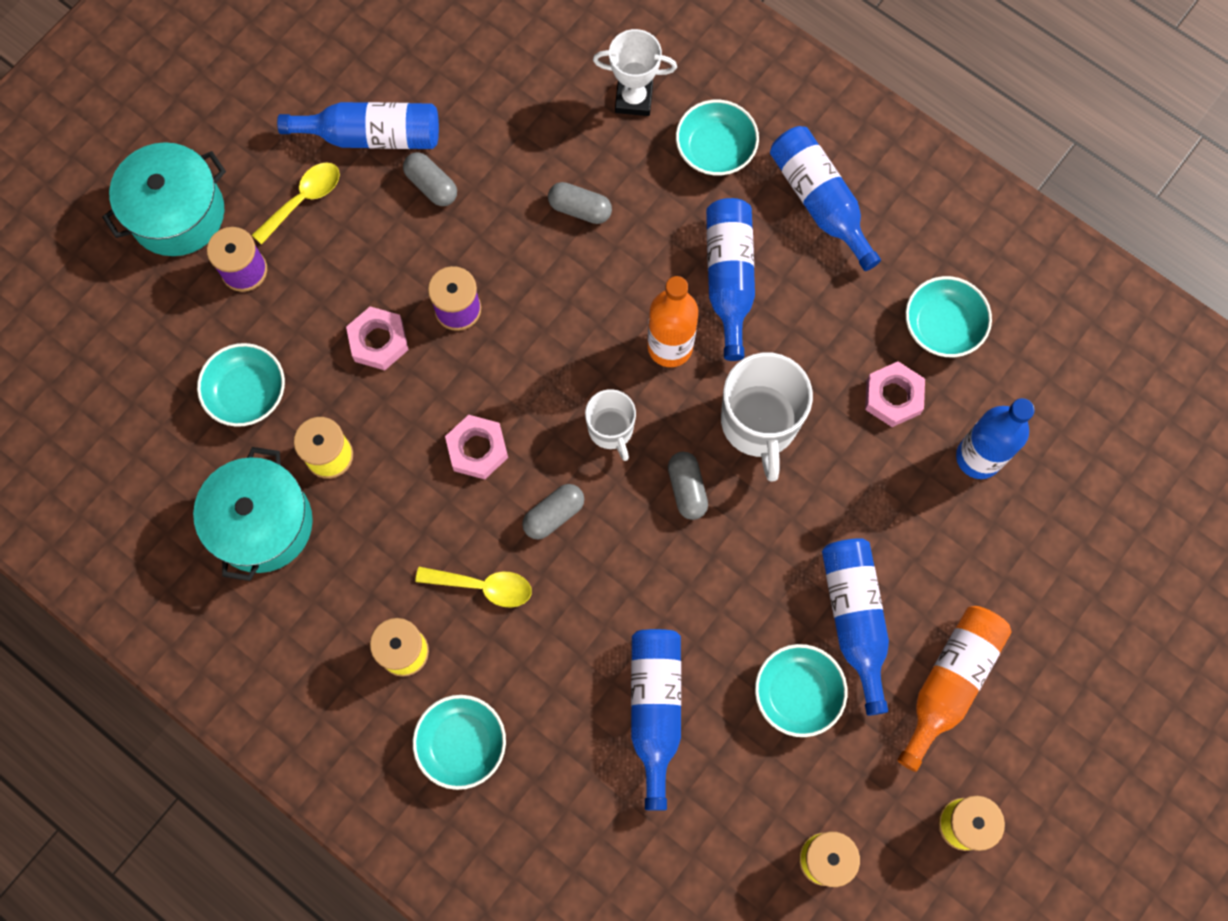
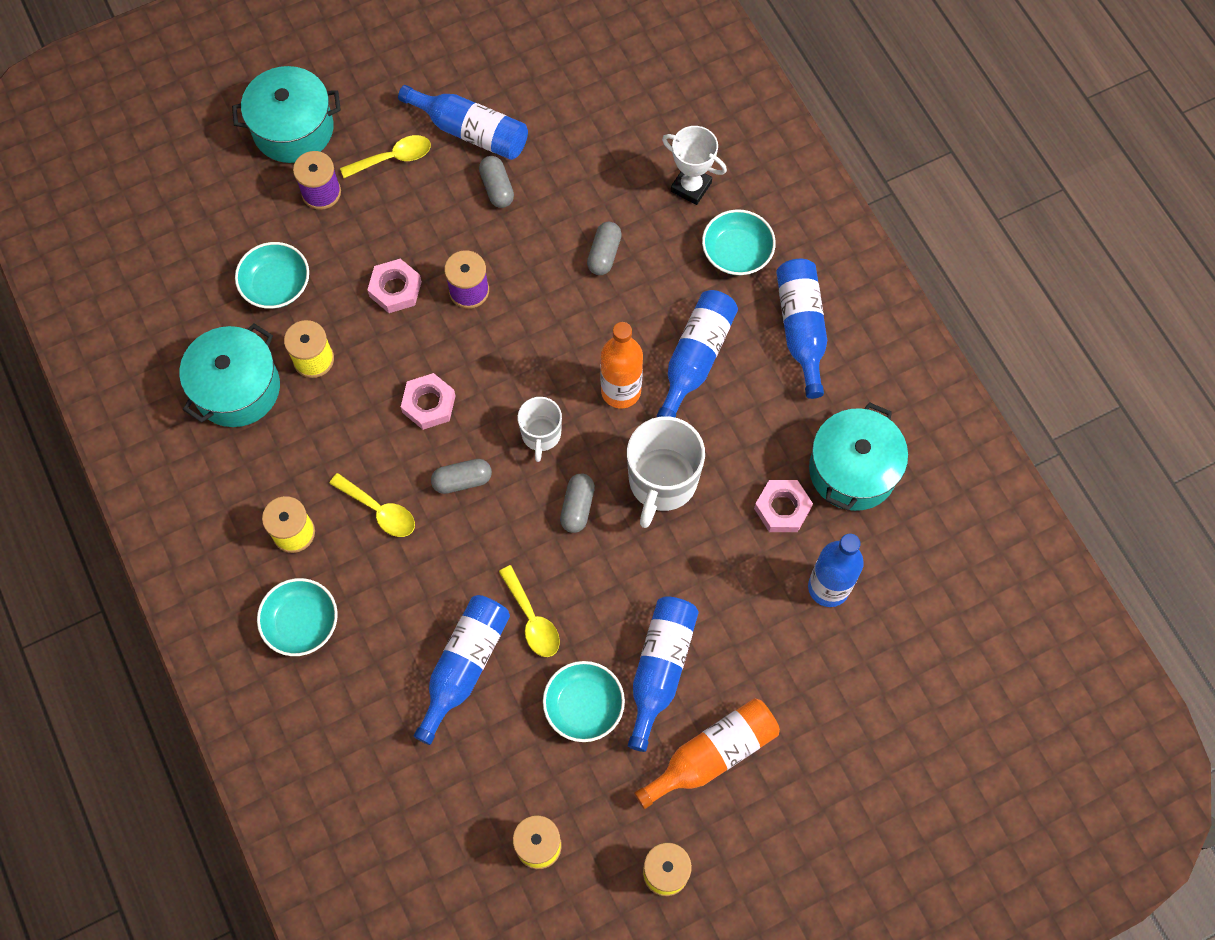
camera: 25 degrees right, 5 degrees down
(580, 209) = (604, 254): grey capsule -> grey capsule turned 60 degrees clockwise
(699, 628) = (532, 619): none -> yellow spoon
(942, 325) = (852, 470): turquoise bowl -> turquoise pot

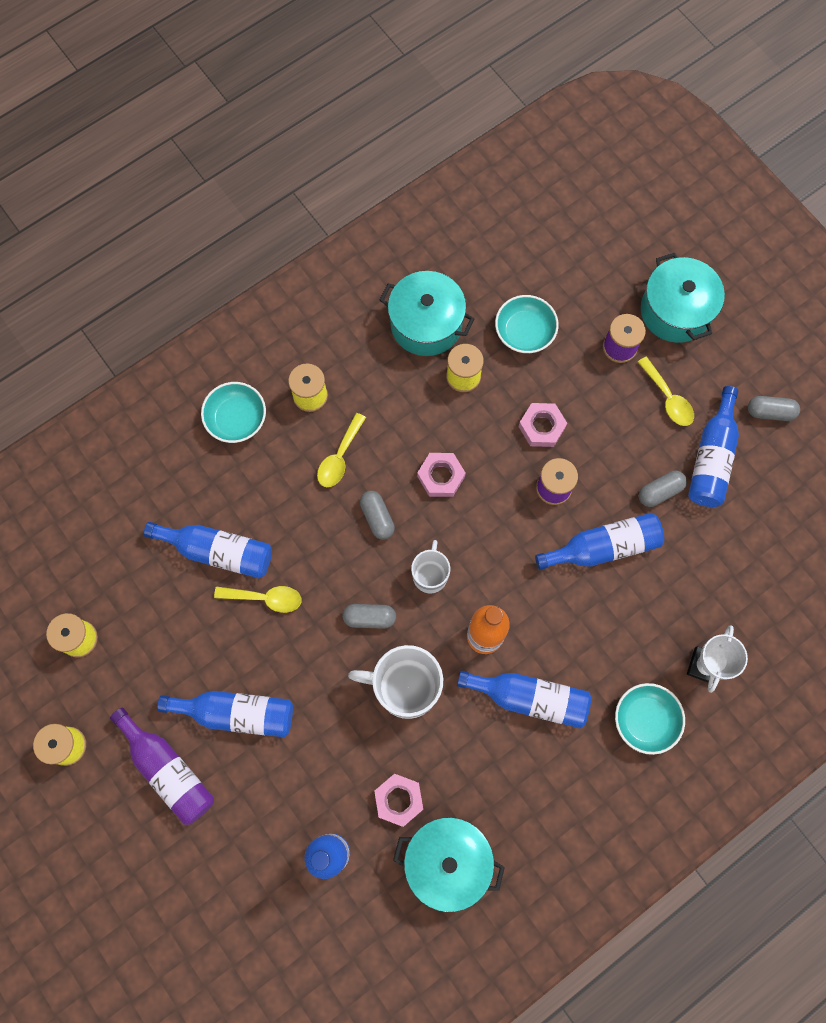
camera: 80 degrees right, 5 degrees up
(532, 619) = (265, 598): yellow spoon -> yellow spoon turned 135 degrees counterclockwise
(541, 435) = (430, 575): white mug -> white mug turned 105 degrees clockwise
(584, 706) = (197, 654): turquoise bowl -> none
(604, 254) = (615, 598): grey capsule -> grey capsule (770, 412)
(712, 755) = (168, 770): orange bottle -> purple bottle
(801, 329) = (580, 793): blue bottle -> blue bottle (603, 547)

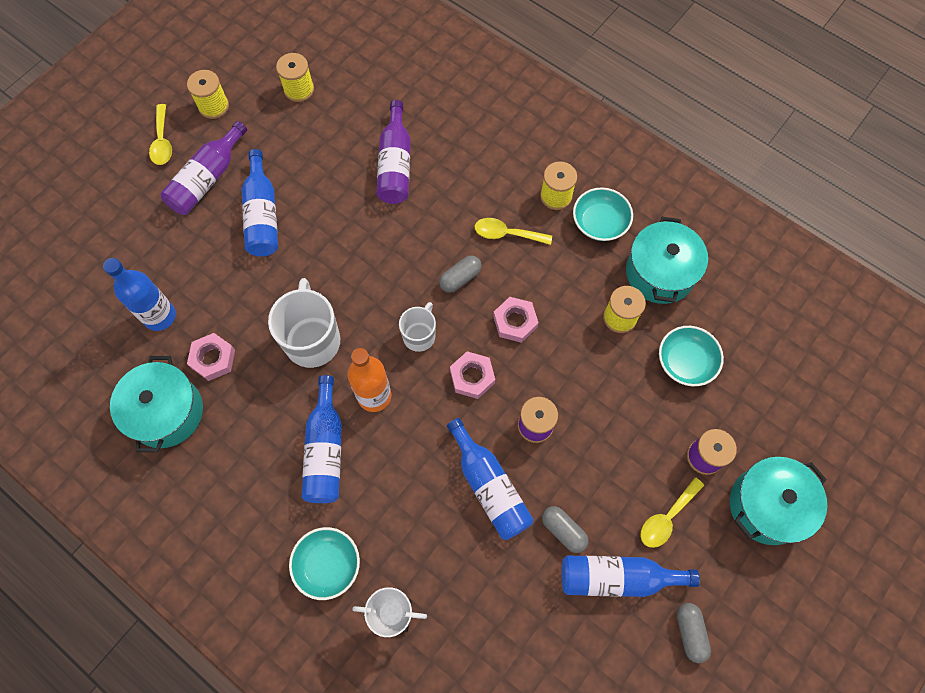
camera: 75 degrees right, 5 degrees down
(218, 551) = (395, 165): blue bottle -> purple bottle
(236, 419) = (515, 146): turquoise bowl -> turquoise bowl (600, 223)
(265, 598) = (364, 210): yellow spoon -> yellow spoon (162, 141)
(369, 618) = (367, 295): grey capsule -> none
(430, 575) = (419, 335): white mug -> white mug turned 60 degrees counterclockwise
(541, 427) = (593, 400): pink nut -> pink nut (472, 377)

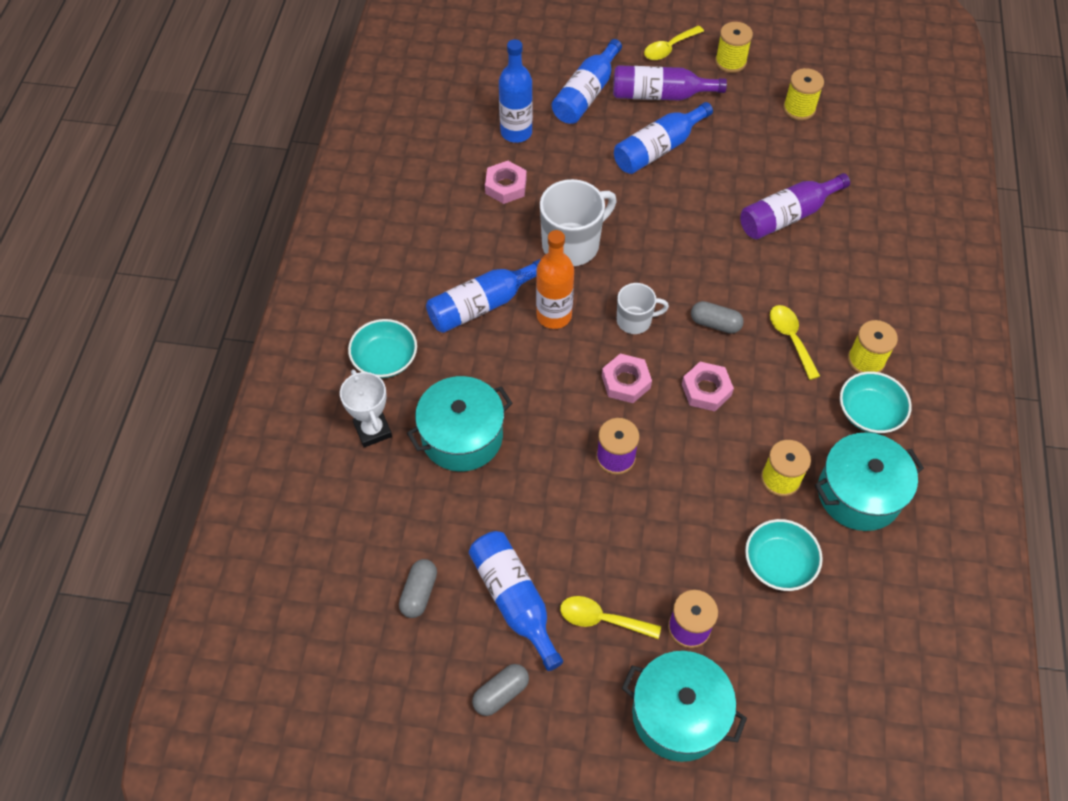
camera: 60 degrees right, 10 degrees down
(166, 412) = (440, 181): turquoise pot -> turquoise pot (462, 436)
(489, 486) = (531, 448): blue bottle -> blue bottle (586, 94)
(563, 531) = (530, 530): grey capsule -> grey capsule (419, 593)

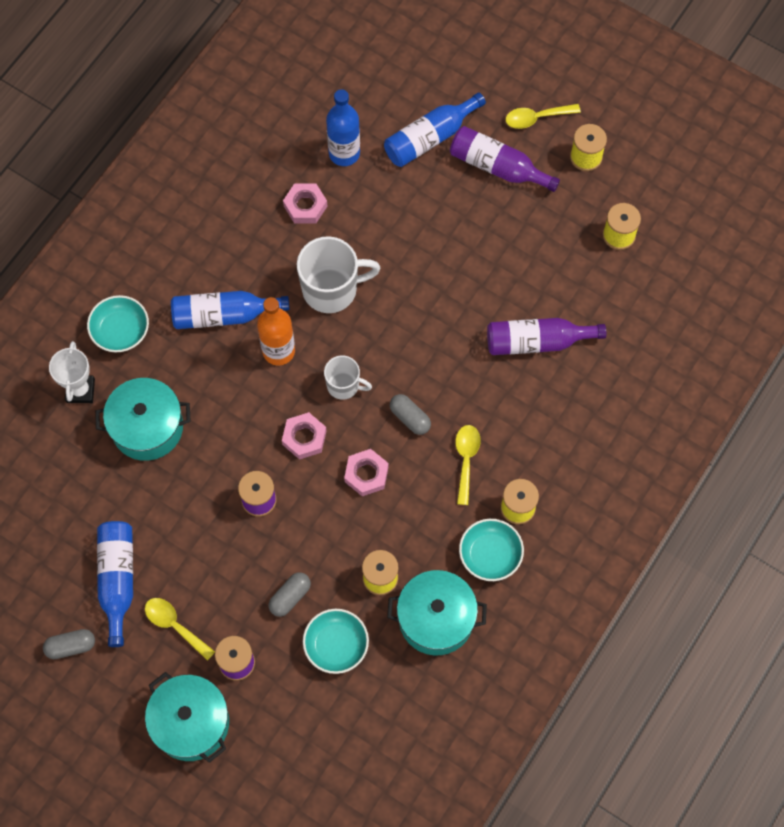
camera: 25 degrees right, 10 degrees up
(419, 593) = (50, 542): grey capsule -> grey capsule (290, 597)
(658, 149) = (462, 224): blue bottle -> none

